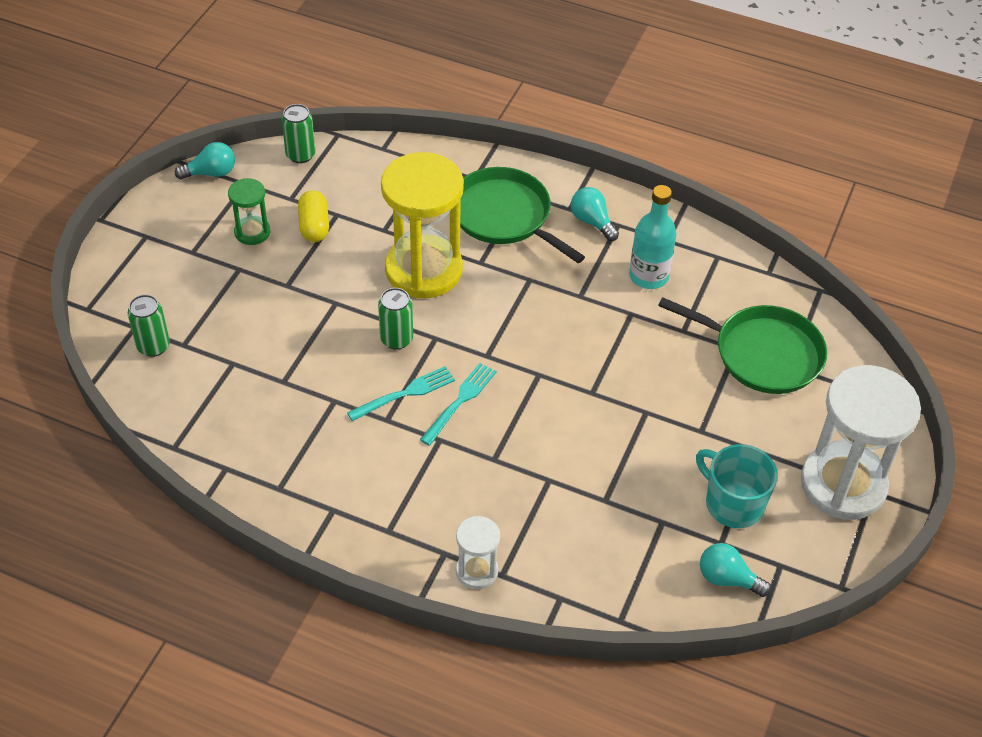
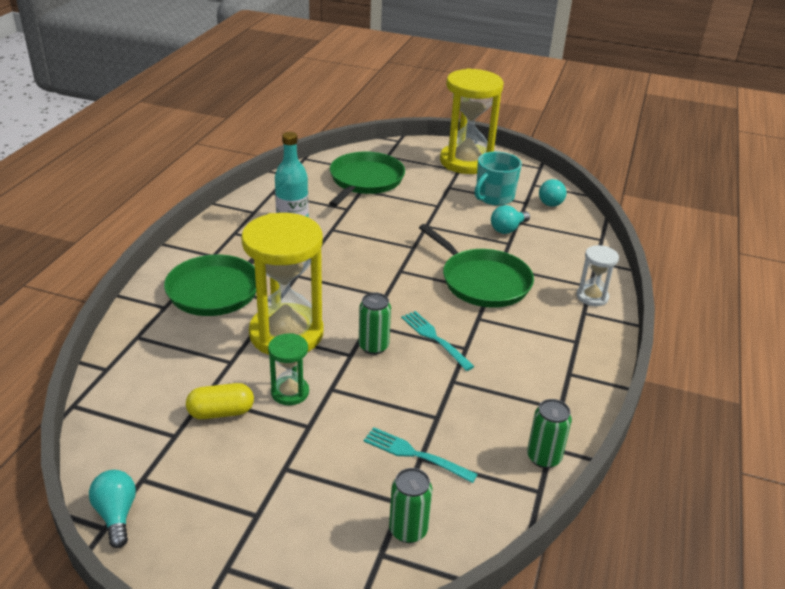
camera: 95 degrees left, 15 degrees down
(252, 232) = (227, 463): green hourglass -> green hourglass (290, 392)
(300, 155) = (101, 433): green can -> green can (543, 457)
(460, 401) = (436, 308): turquoise fork -> turquoise fork (415, 454)
(514, 455) = (482, 281): none -> green pan
(592, 222) = (230, 244): turquoise light bulb -> turquoise light bulb (508, 229)
(843, 484) = (466, 162): white hourglass -> yellow hourglass

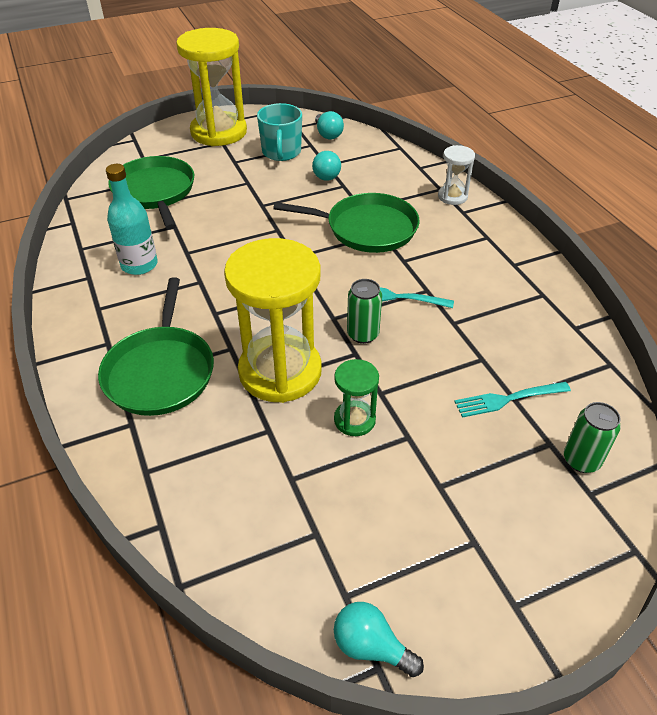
camera: 40 degrees left, 10 degrees up
(221, 412) = (325, 481): yellow capsule -> none
(543, 457) = (581, 338): green can -> none

